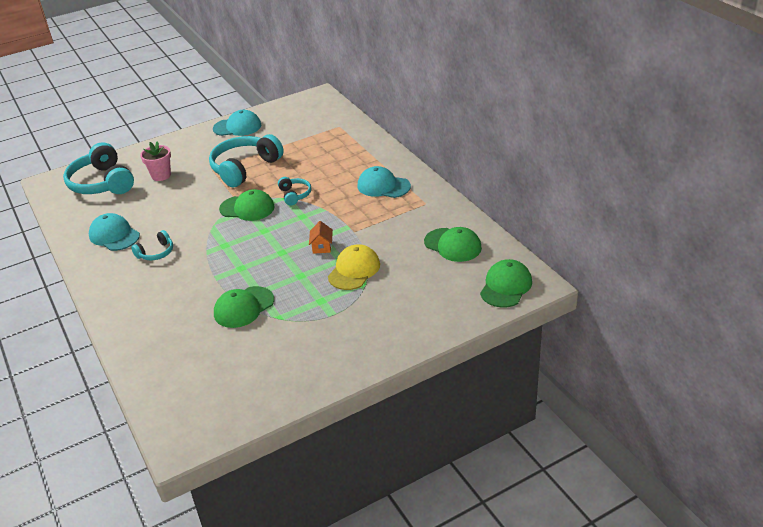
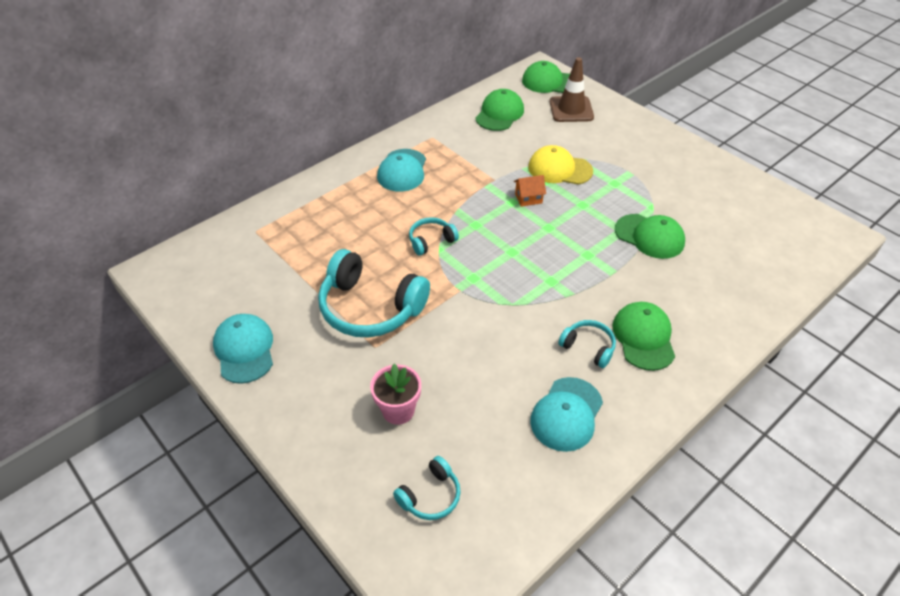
camera: 105 degrees left, 10 degrees up
(102, 183) = (430, 495): turquoise headphones -> turquoise headphones, size x0.49
(247, 208) = (468, 279): green cap -> green cap (643, 337)
(449, 293) = (571, 109): none -> brown traffic cone

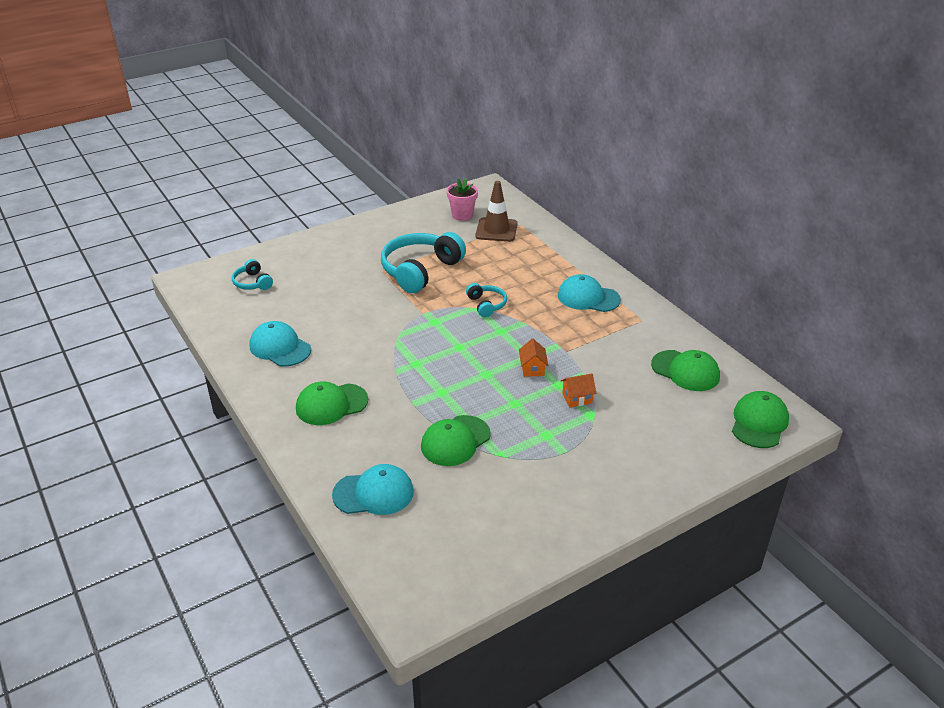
camera: 100 degrees right, 10 degrees down
(244, 350) = (401, 221): turquoise cap -> turquoise cap (374, 493)
(398, 410) = (322, 276): pink flower pot -> pink flower pot (462, 215)
(559, 169) = (577, 398): yellow cap -> orange house
(571, 109) = (695, 430): brown traffic cone -> brown traffic cone (496, 230)
(588, 347) = (335, 370): turquoise headphones -> none
(643, 337) = (331, 404): green cap -> green cap turned 150 degrees clockwise

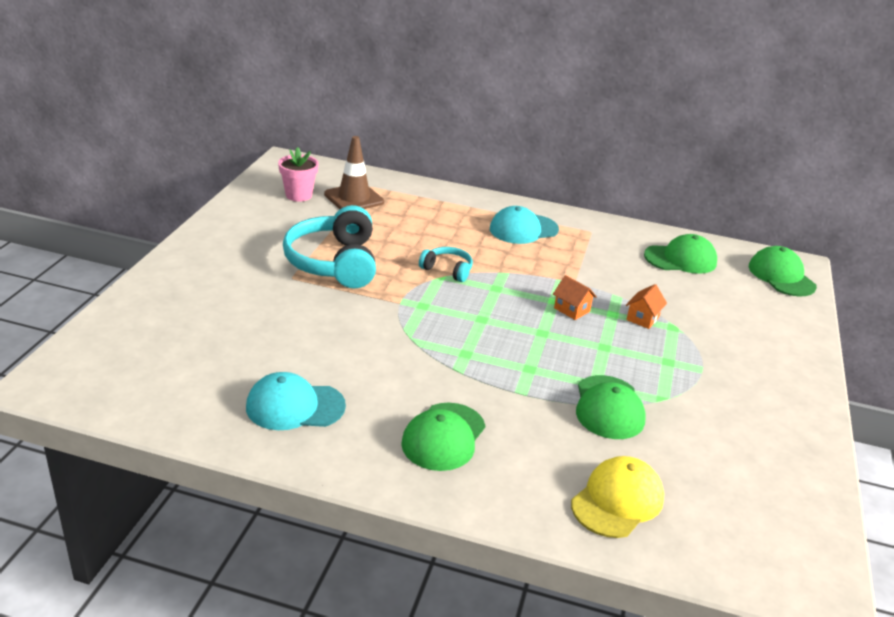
camera: 45 degrees left, 5 degrees down
(252, 283) = (150, 350): turquoise headphones -> none
(374, 493) = (617, 501): turquoise cap -> yellow cap

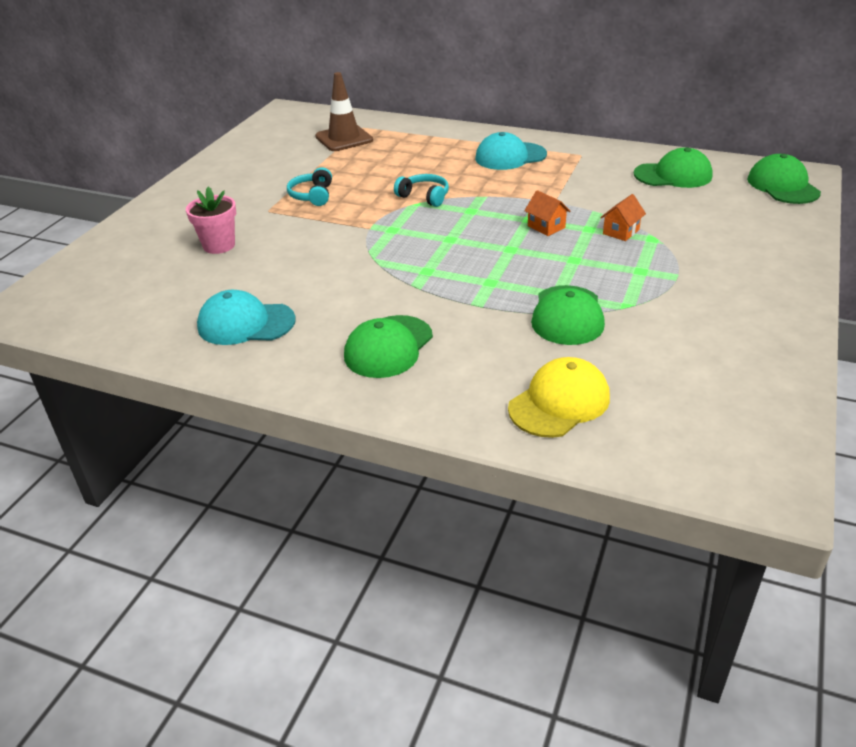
camera: 10 degrees right, 5 degrees up
(298, 195) = (290, 139): pink flower pot -> pink flower pot (219, 245)
(334, 262) = (312, 195): turquoise headphones -> turquoise headphones, size x0.49

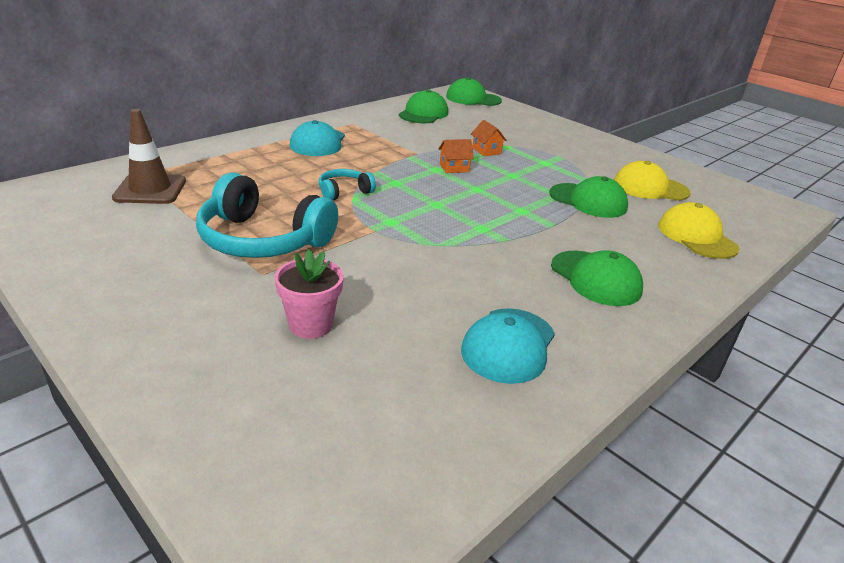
camera: 70 degrees left, 5 degrees down
(312, 195) = (263, 240): turquoise headphones -> turquoise headphones, size x2.04
(670, 353) = (650, 188): none -> yellow cap

